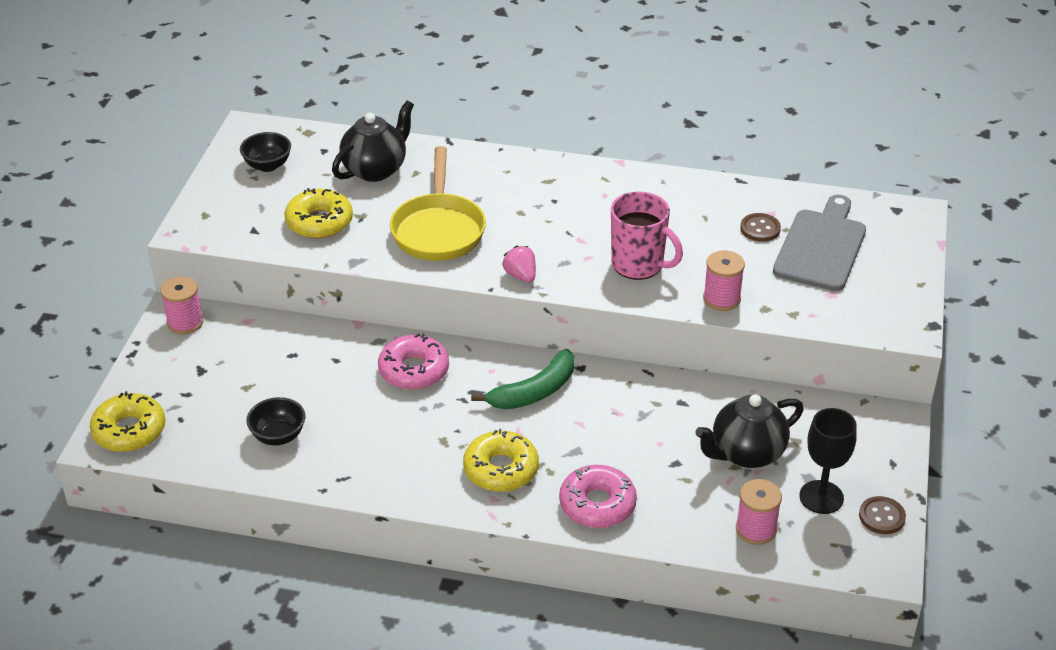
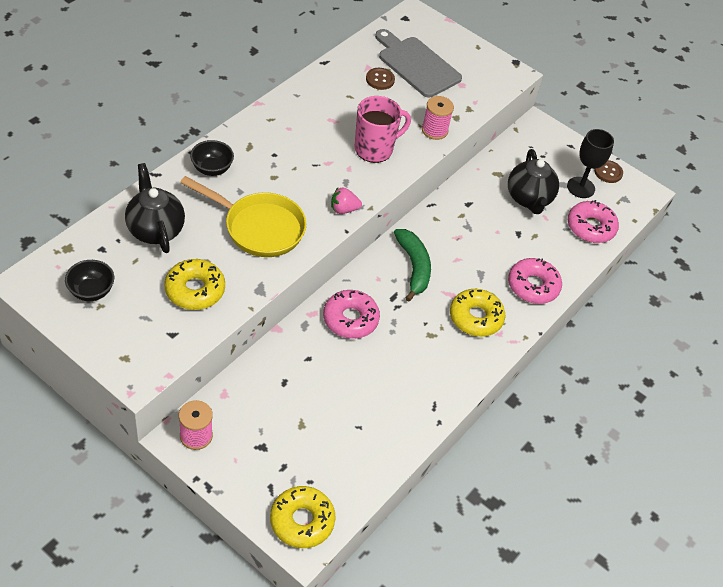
camera: 70 degrees left, 10 degrees up
(278, 436) = (368, 426): black bowl -> black bowl (212, 169)
(756, 529) = (590, 227): pink spool -> pink donut

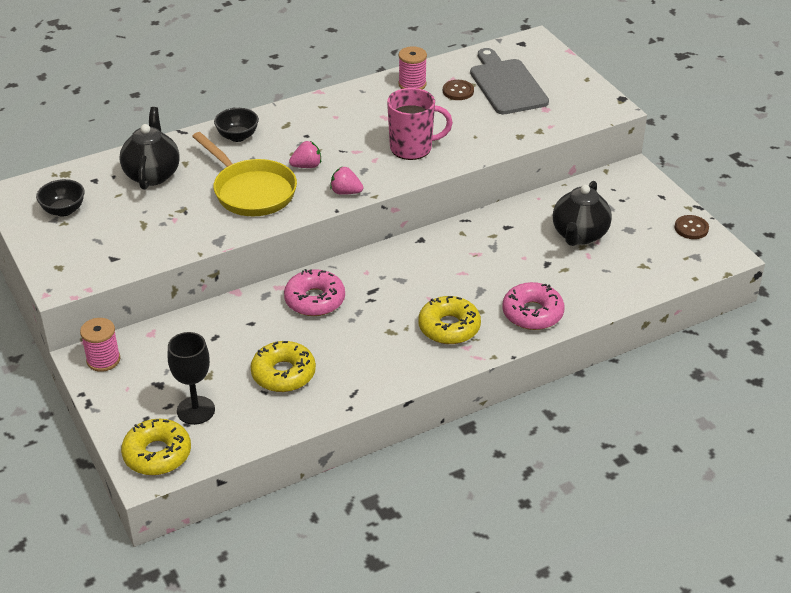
camera: 30 degrees right, 10 degrees down
(195, 290) = (157, 228): yellow donut -> yellow donut (283, 374)
(293, 188) = (307, 166): none -> pink strawberry
(414, 267) = (410, 270): green banana -> none
(434, 130) = (488, 143): pink spool -> pink spool (412, 84)
(580, 187) = (648, 236): black goblet -> black goblet (196, 410)
(590, 227) = (636, 274): pink donut -> none

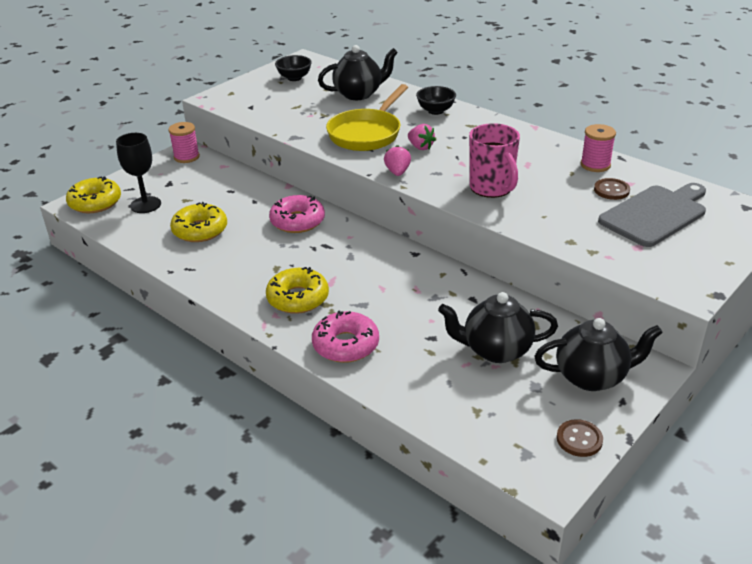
camera: 70 degrees right, 5 degrees down
(631, 200) = (592, 377): none -> black teapot

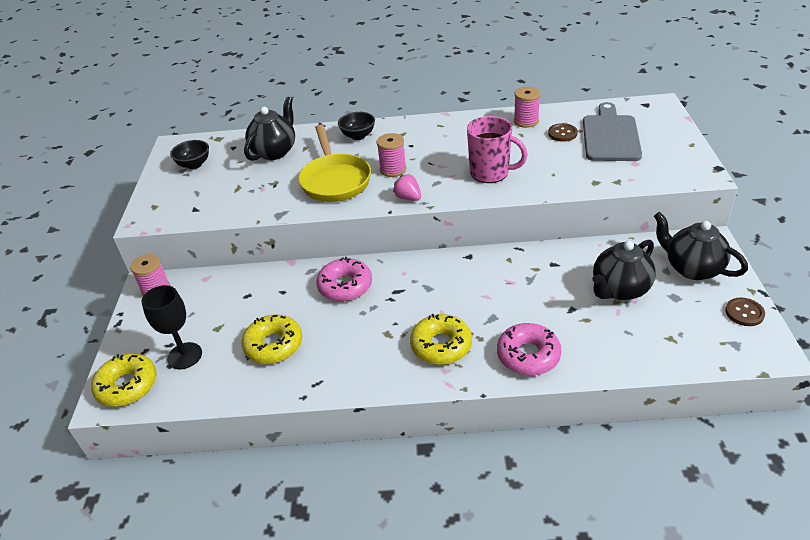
camera: 40 degrees left, 5 degrees up
(420, 147) = (393, 169): pink strawberry -> pink spool
(592, 377) = (692, 268): black teapot -> black teapot turned 90 degrees counterclockwise

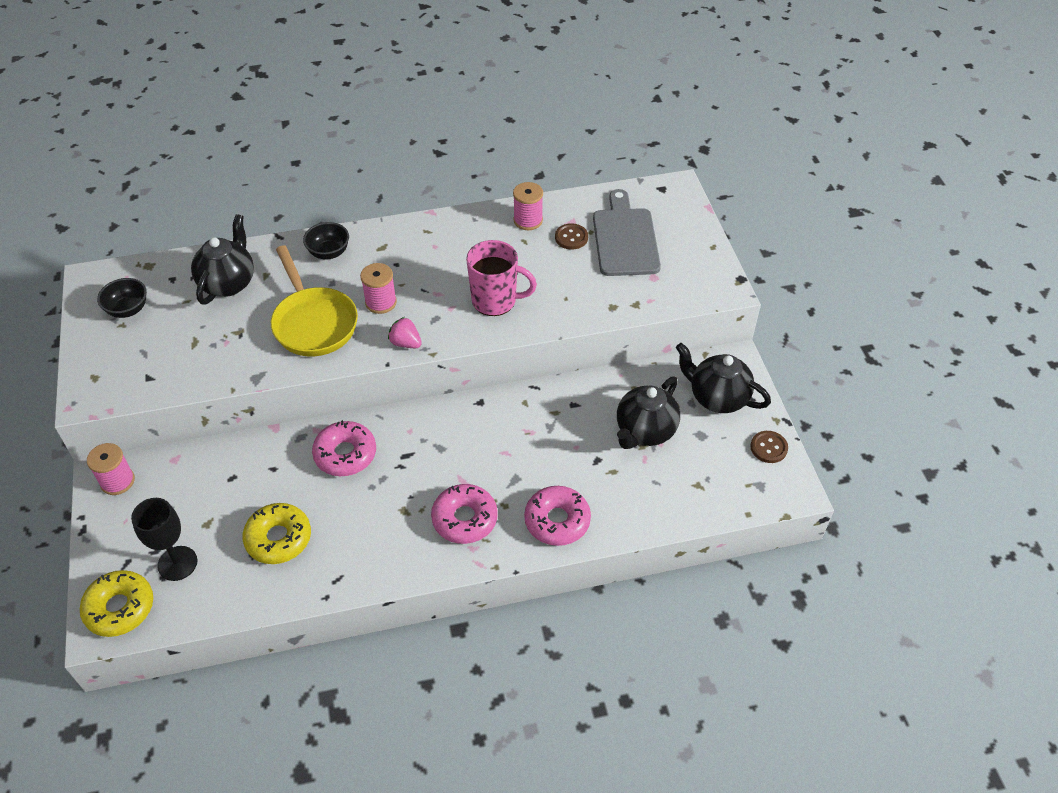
camera: 15 degrees left, 10 degrees up
(441, 345) = (464, 519): yellow donut -> pink donut

